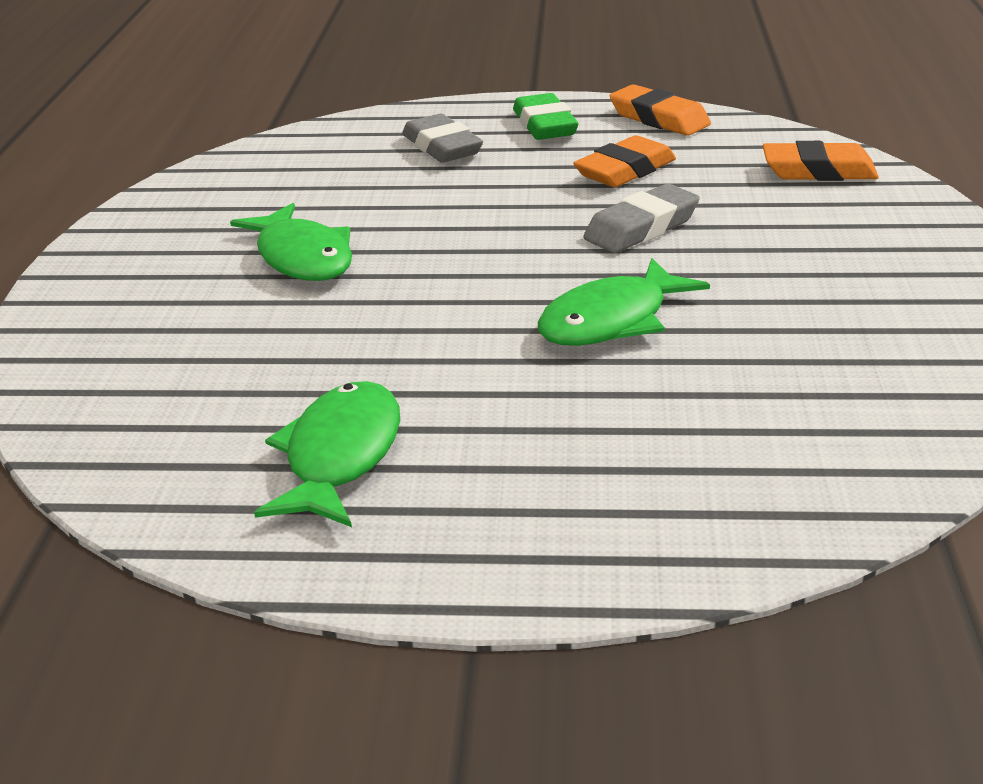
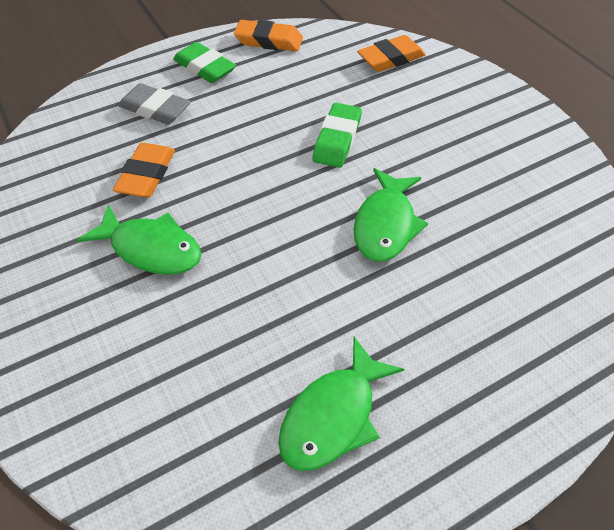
camera: 35 degrees left, 20 degrees up
(340, 456) = (333, 415): green fish -> green fish turned 120 degrees counterclockwise
(625, 171) = (287, 93): orange eraser -> orange eraser (147, 175)
(641, 228) = (337, 139): grey eraser -> green eraser

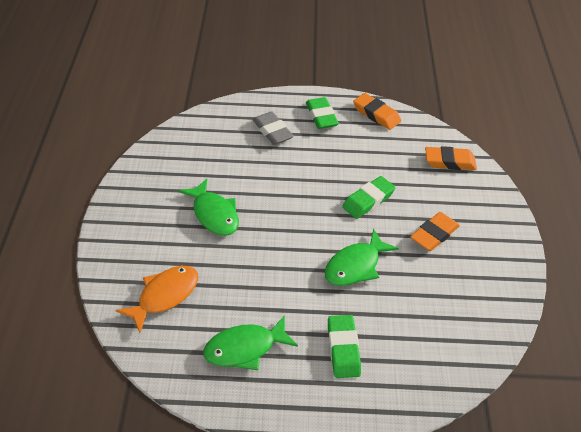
camera: 30 degrees right, 5 degrees down
(147, 175) = (240, 170): orange eraser -> orange eraser (434, 234)
(159, 405) = (164, 296): none -> orange fish
(457, 339) = (343, 349): none -> green eraser

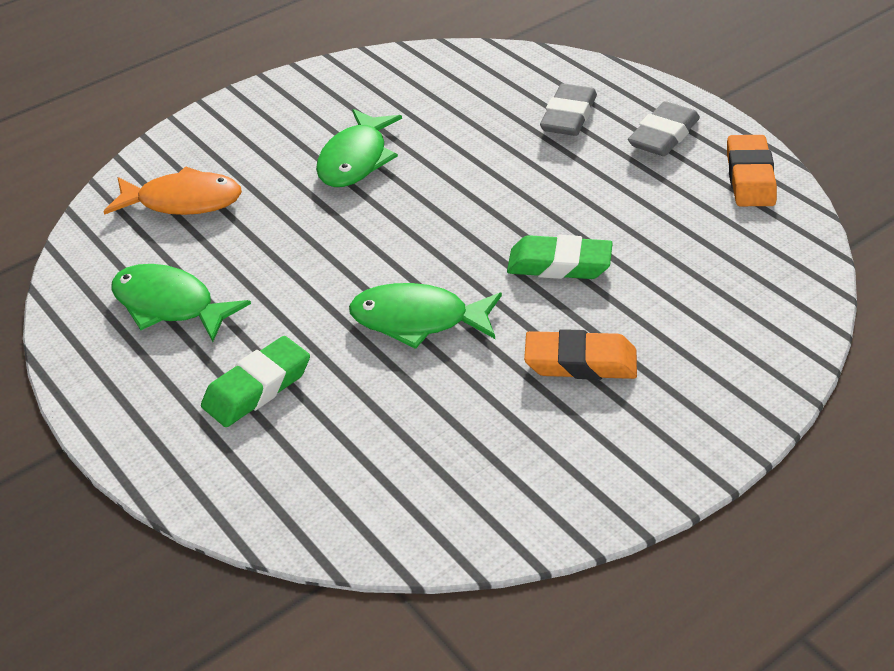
camera: 55 degrees right, 5 degrees down
(321, 116) = (664, 136): green eraser -> grey eraser
(449, 162) = (763, 298): orange eraser -> none

